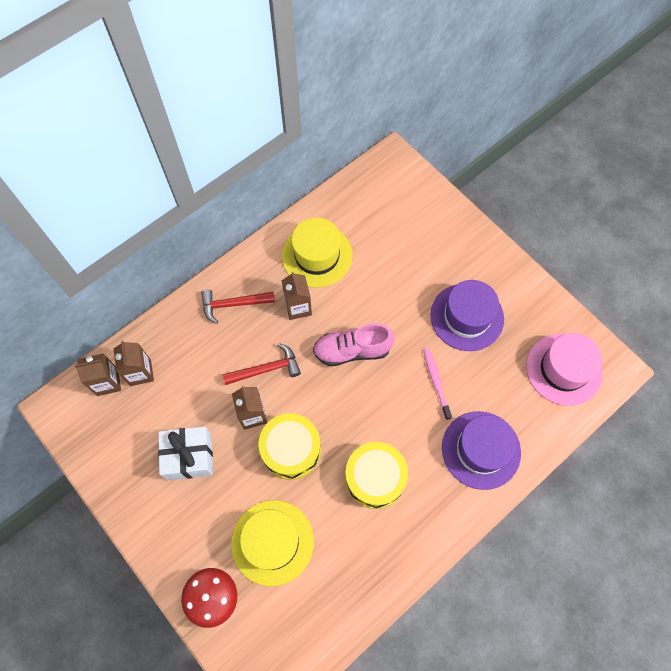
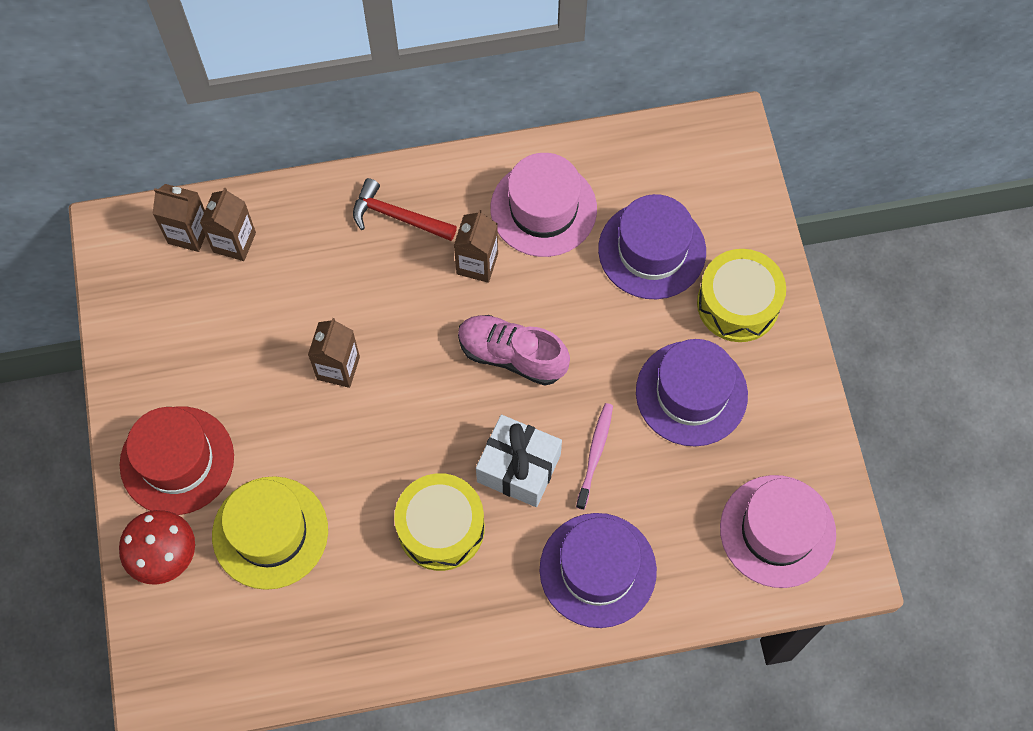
camera: 30 degrees right, 0 degrees up
(185, 530) = (177, 460): none -> red hat
(189, 457) = (232, 376): white gift -> white gift (518, 468)
(267, 369) = (390, 321): red hammer -> none
(291, 449) = (359, 436): yellow drum -> yellow drum (738, 304)
(317, 255) = (543, 209): yellow hat -> pink hat
(393, 247) = (652, 250): none -> purple hat

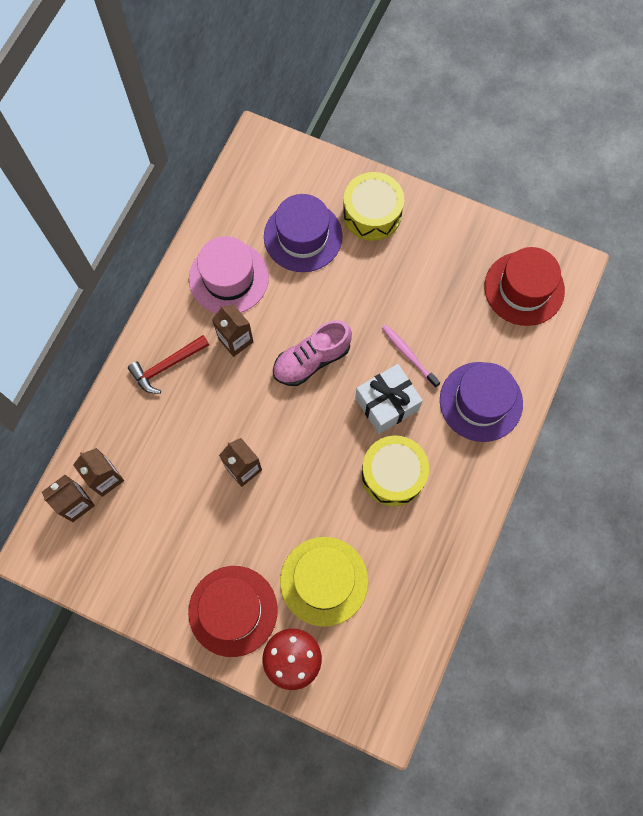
camera: 55 degrees left, 5 degrees up
(691, 393) = (409, 277): purple hat -> none
(777, 531) = (524, 288): pink hat -> red hat

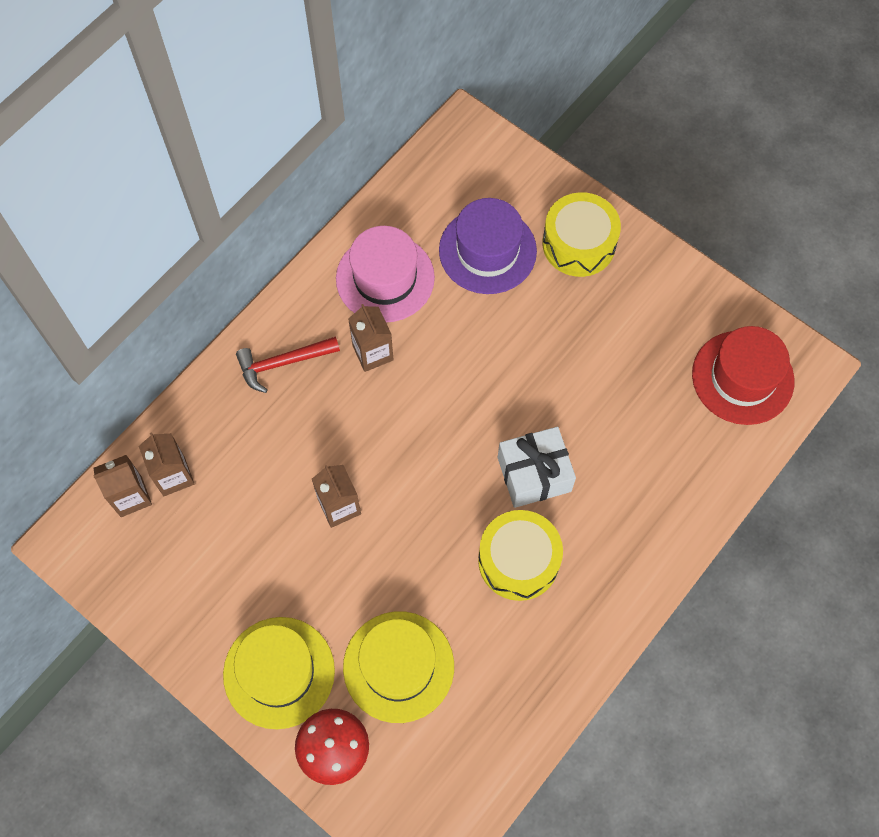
camera: 15 degrees right, 5 degrees down
(233, 610) = (279, 672): red hat -> yellow hat
(311, 360) = (457, 399): pink shoe -> none
(408, 355) = (577, 422): pink toothbrush -> none
(481, 401) = (651, 500): purple hat -> none

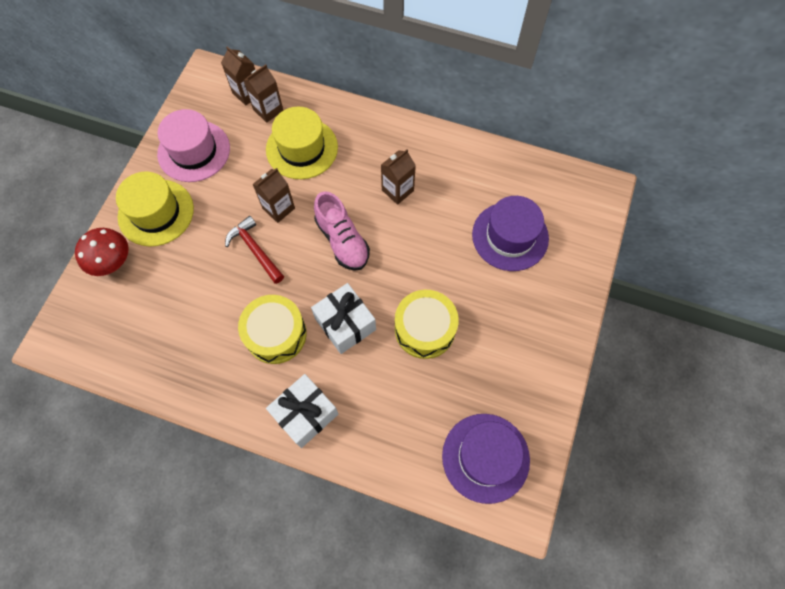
camera: 70 degrees right, 0 degrees up
(282, 363) = (368, 141): red hammer -> red hammer (255, 250)
(385, 278) = (457, 179): pink hat -> pink hat (194, 151)
(398, 666) = (178, 281): yellow hat -> yellow hat (302, 148)
(419, 442) = (342, 241): none -> pink shoe
(579, 244) = (546, 297): yellow drum -> yellow drum (425, 329)
(633, 555) = (305, 414): none -> white gift
(742, 377) = (485, 457): red hat -> purple hat

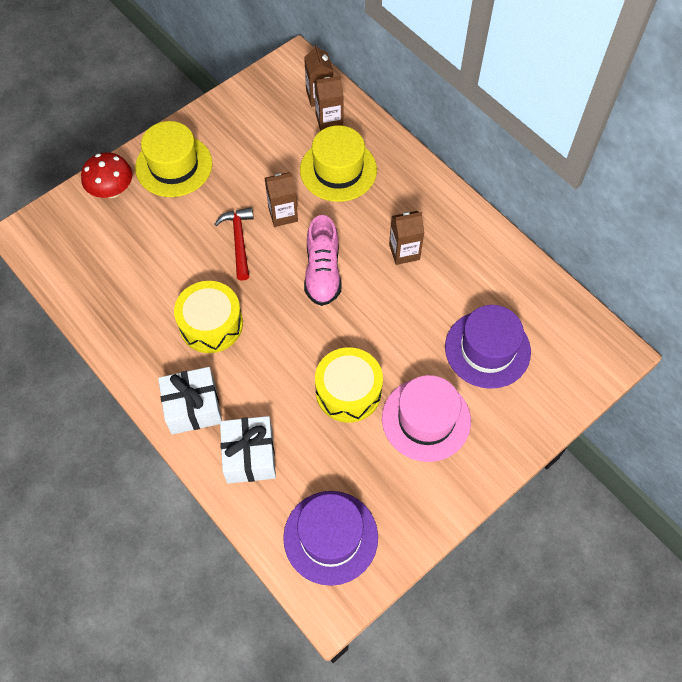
camera: 30 degrees right, 5 degrees down
(194, 151) = (239, 127): pink hat -> pink hat (426, 419)
(345, 324) = (278, 348): white gift -> white gift (249, 456)

